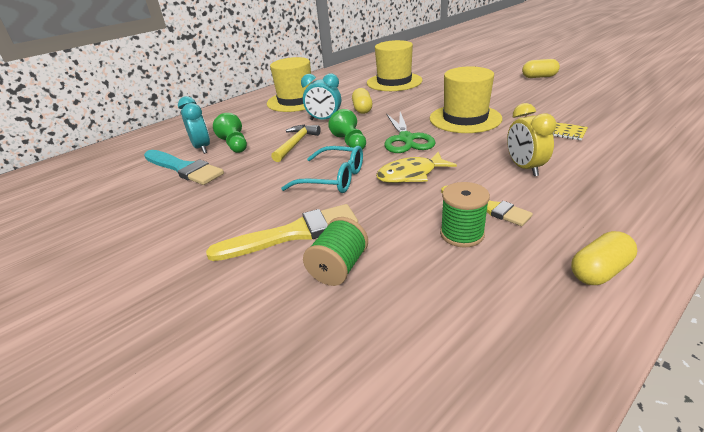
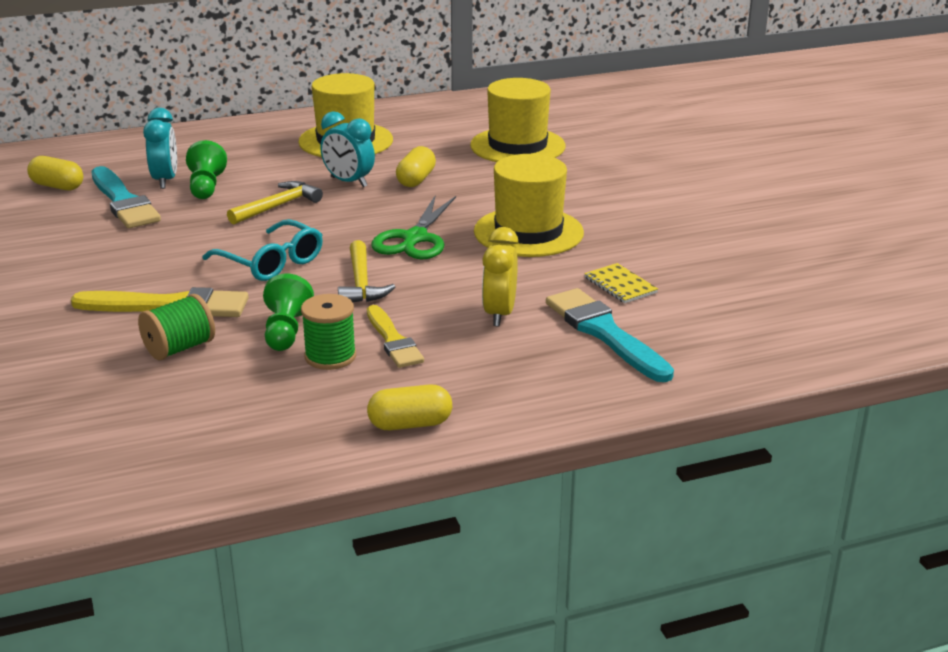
camera: 20 degrees right, 5 degrees down
(350, 142) = (342, 223): green pawn -> green pawn (286, 331)
(411, 174) = (361, 283): yellow fish -> yellow hammer
(539, 77) = (740, 197): yellow capsule -> yellow capsule (57, 186)
(602, 160) = (605, 333): none -> turquoise brush

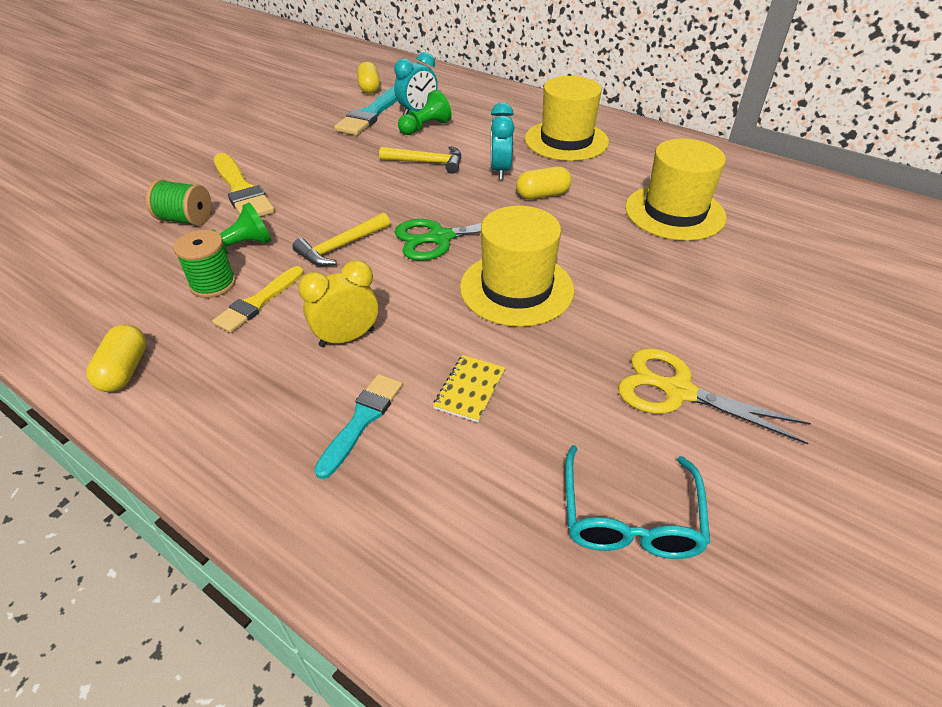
camera: 55 degrees right, 15 degrees up
(271, 262) = (339, 197): turquoise glasses -> turquoise glasses (629, 516)
(410, 424) = (125, 370): yellow capsule -> yellow capsule turned 45 degrees clockwise
(605, 333) = (361, 421): turquoise brush -> turquoise brush, size x0.66
(704, 221) = (678, 391): none -> yellow scissors

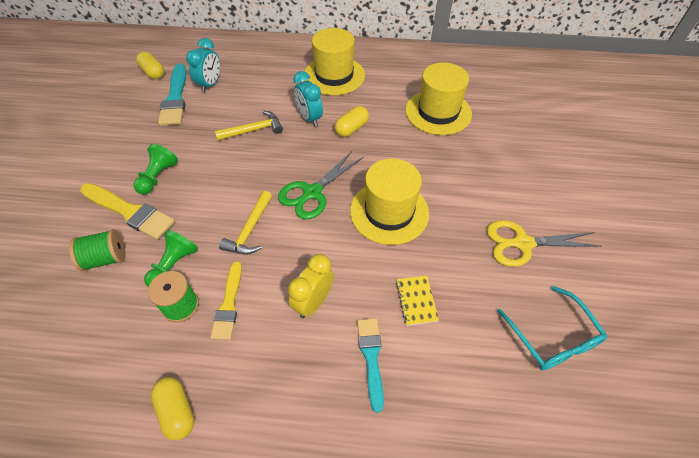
camera: 30 degrees left, 10 degrees up
(425, 127) = (227, 97): green pawn -> green pawn (158, 177)

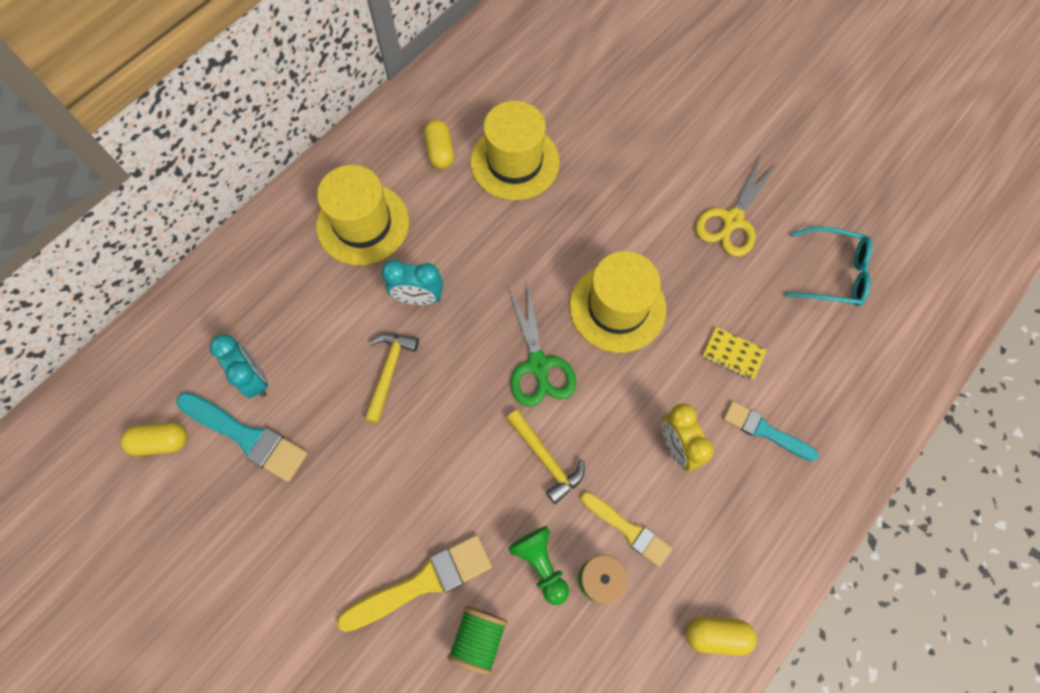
camera: 55 degrees left, 15 degrees up
(158, 177) = (386, 524): green pawn -> none
(351, 129) = (471, 265): yellow capsule -> yellow capsule (440, 152)

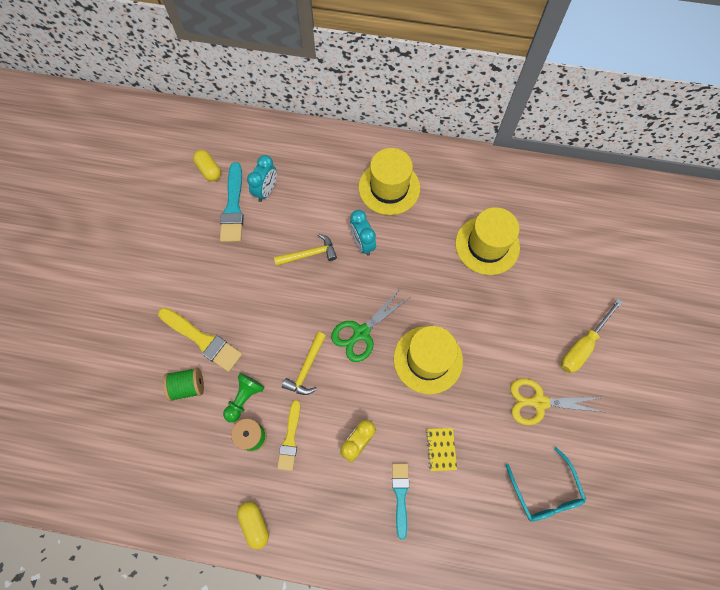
camera: 60 degrees right, 0 degrees up
(440, 152) = (464, 200): yellow capsule -> none
(692, 140) = (582, 345): none -> yellow screwdriver

